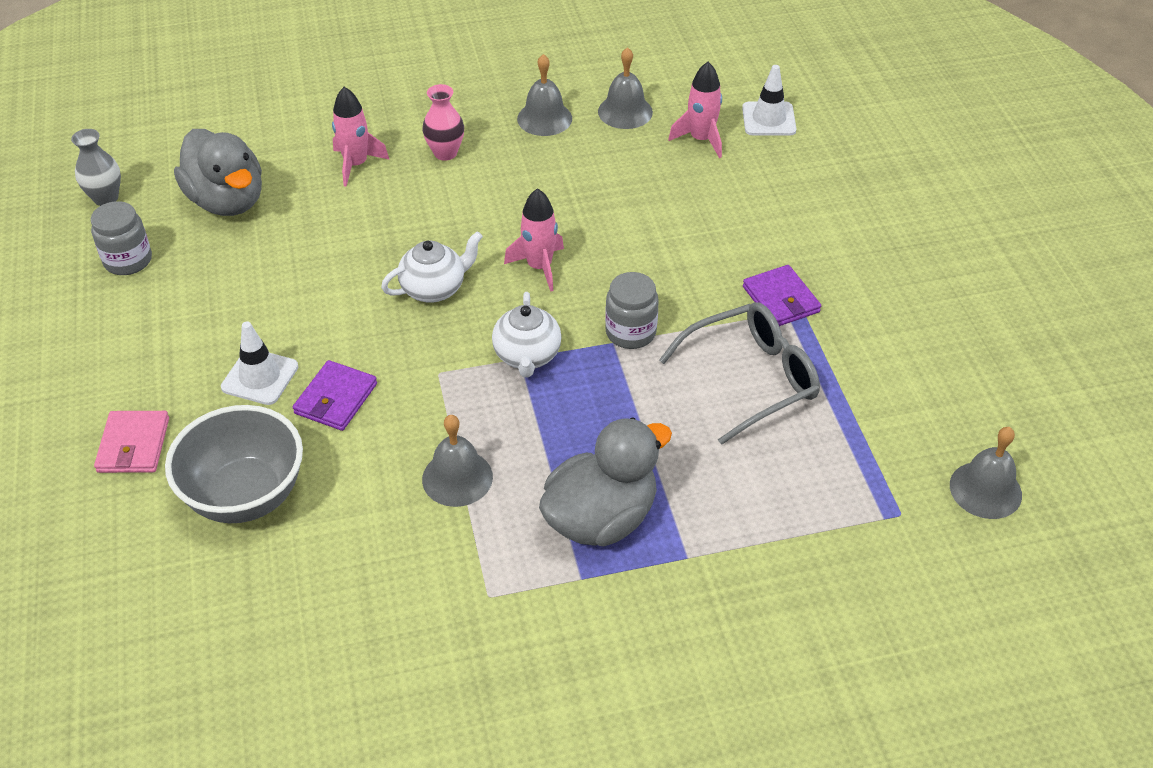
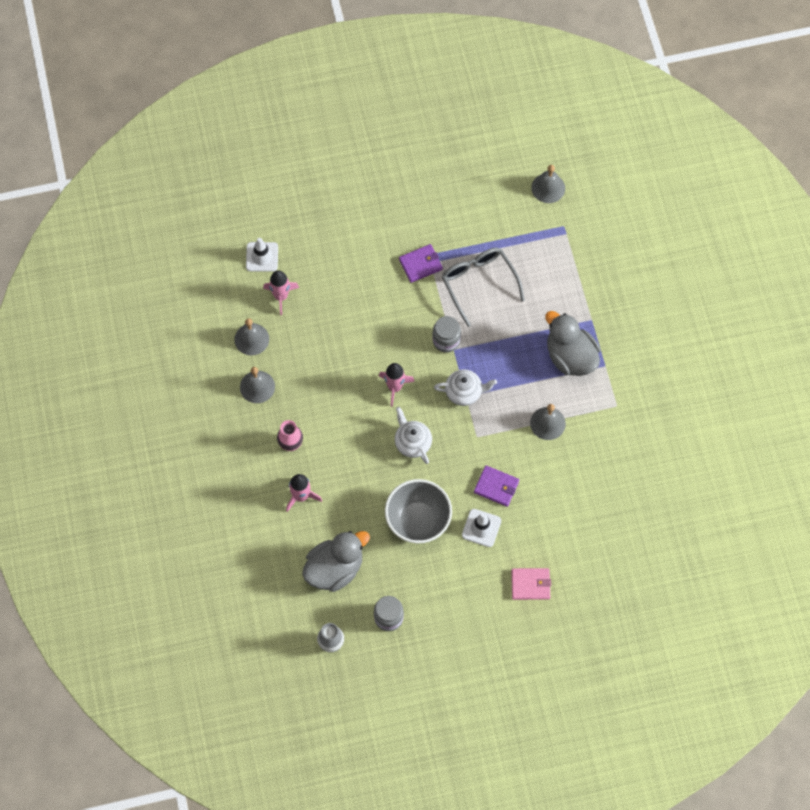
camera: 90 degrees left, 20 degrees up
(246, 496) = (562, 522): grey bowl -> grey bowl (418, 521)

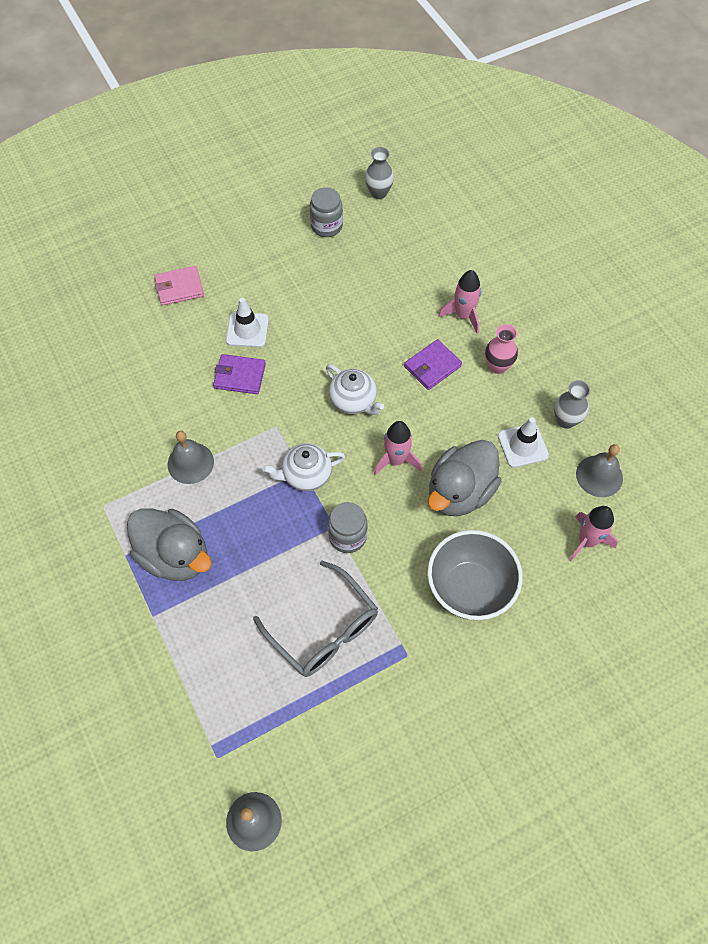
camera: 165 degrees right, 5 degrees down
(257, 386) = (566, 420): grey bell -> grey vase
(262, 257) = (637, 590): white traffic cone -> white traffic cone (522, 445)
(335, 569) = (399, 256): grey duck -> grey duck (460, 492)
(418, 521) = (322, 321): grey bowl -> grey bowl (469, 588)
(420, 264) = (414, 637): purple wallet -> purple wallet (432, 366)

